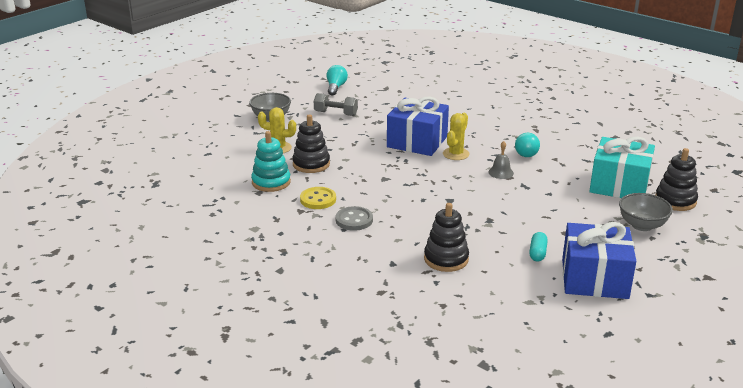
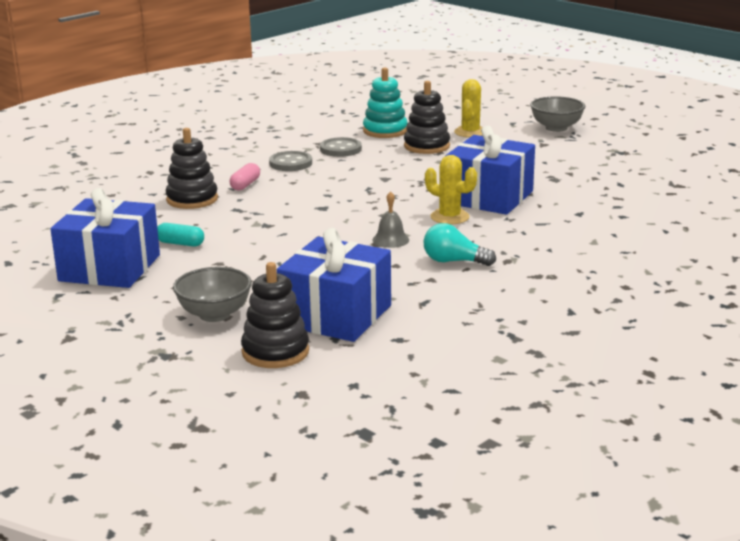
camera: 95 degrees right, 5 degrees down
(318, 199) = (340, 149): yellow button -> grey button
(335, 113) = (576, 157): grey dumbbell -> none
(336, 87) = (668, 157): turquoise light bulb -> none
(408, 237) = (245, 185): none -> pink capsule
(619, 185) = (336, 315): turquoise gift -> blue gift

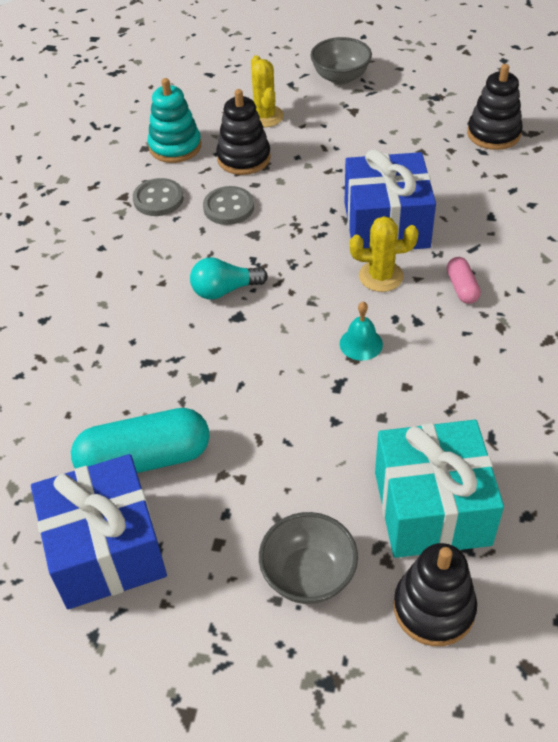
camera: 30 degrees left, 25 degrees up
(180, 243) = (144, 459): turquoise capsule -> turquoise capsule, size x2.07
(192, 199) = (78, 366): black stacking toy -> black stacking toy (493, 134)
(245, 185) = (114, 310): pink capsule -> pink capsule (462, 288)
(290, 163) = (127, 248): grey button -> grey button (228, 207)
(336, 315) = (431, 508): blue gift -> turquoise gift
(390, 240) = (361, 344): grey bell -> turquoise bell
(454, 261) = (455, 352): turquoise light bulb -> turquoise light bulb (224, 290)

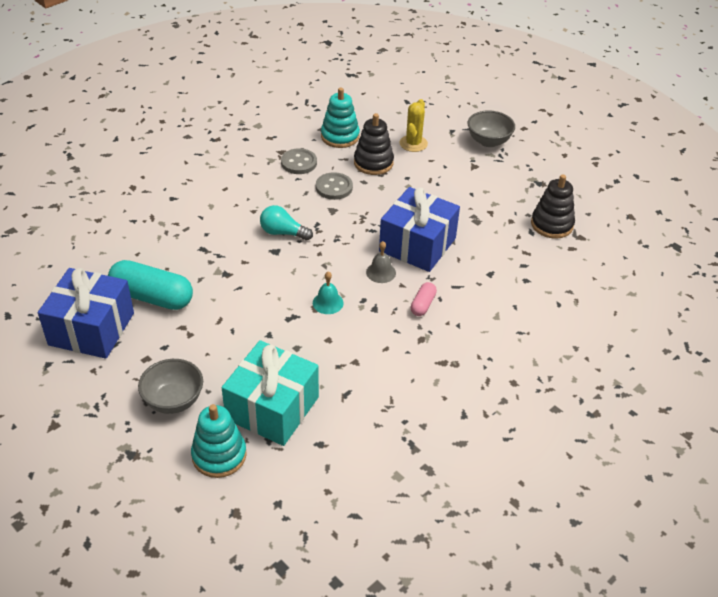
camera: 30 degrees right, 5 degrees down
(381, 276) = (381, 272): yellow cactus -> grey bell
(434, 608) = (219, 455): black stacking toy -> turquoise stacking toy

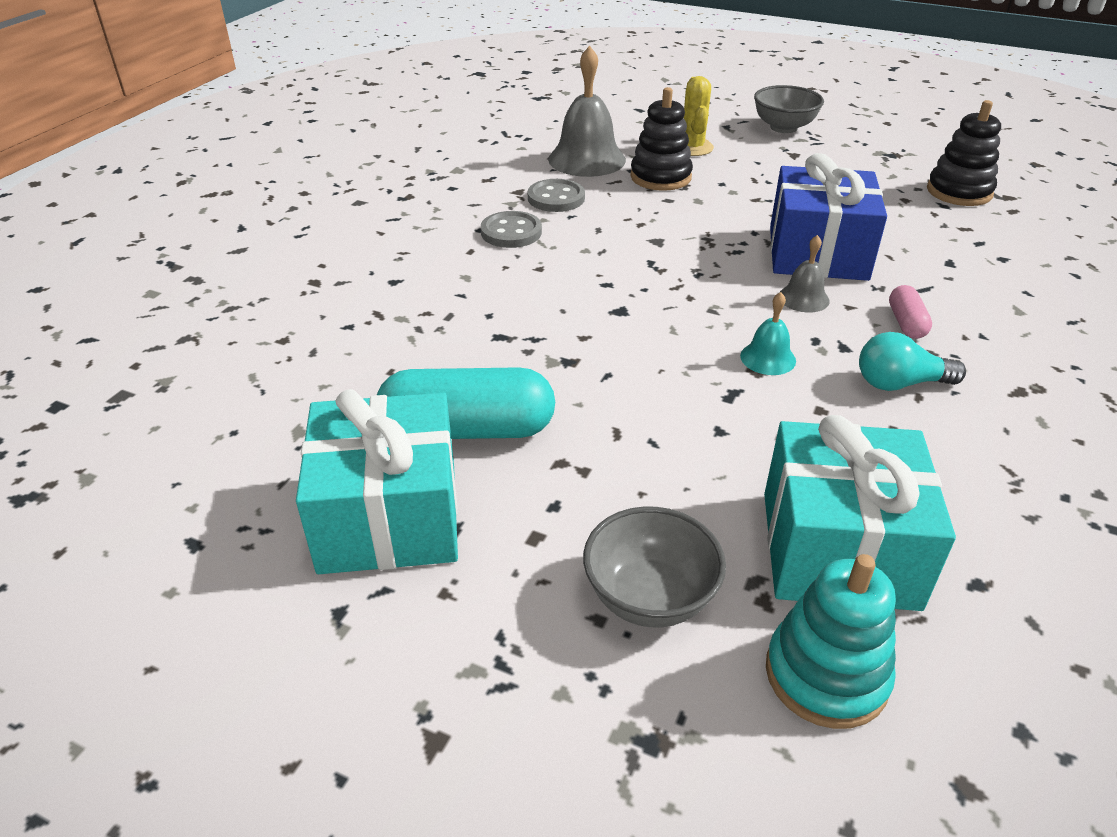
camera: 20 degrees left, 5 degrees down
(91, 329) = (389, 516): blue gift -> turquoise gift
(283, 233) = (610, 284): turquoise light bulb -> turquoise light bulb (899, 383)
(334, 187) = (633, 215): grey button -> grey button (511, 232)
(340, 136) = (587, 159): turquoise stacking toy -> grey bell

